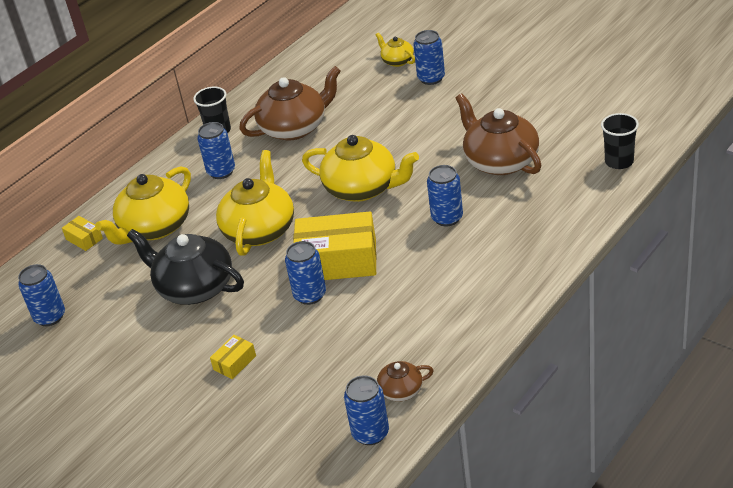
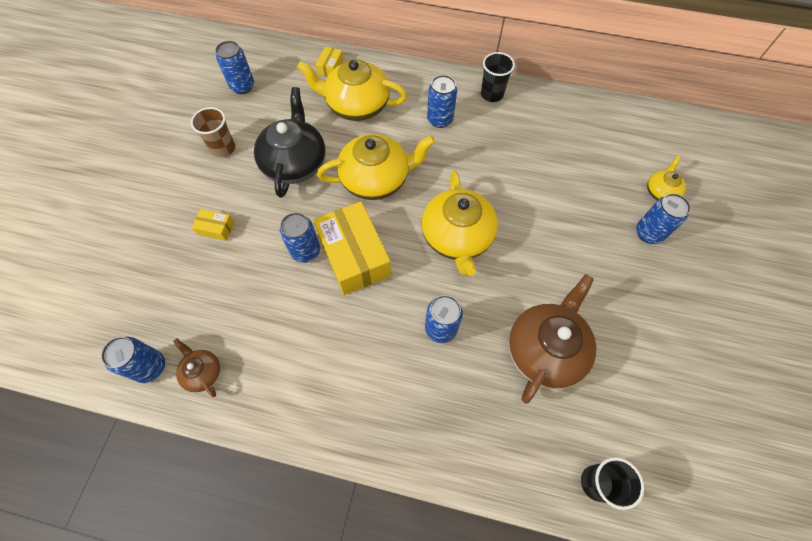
camera: 60 degrees right, 25 degrees up
(129, 344) = (223, 148): none -> brown cup
(295, 128) = (520, 148): brown teapot -> none

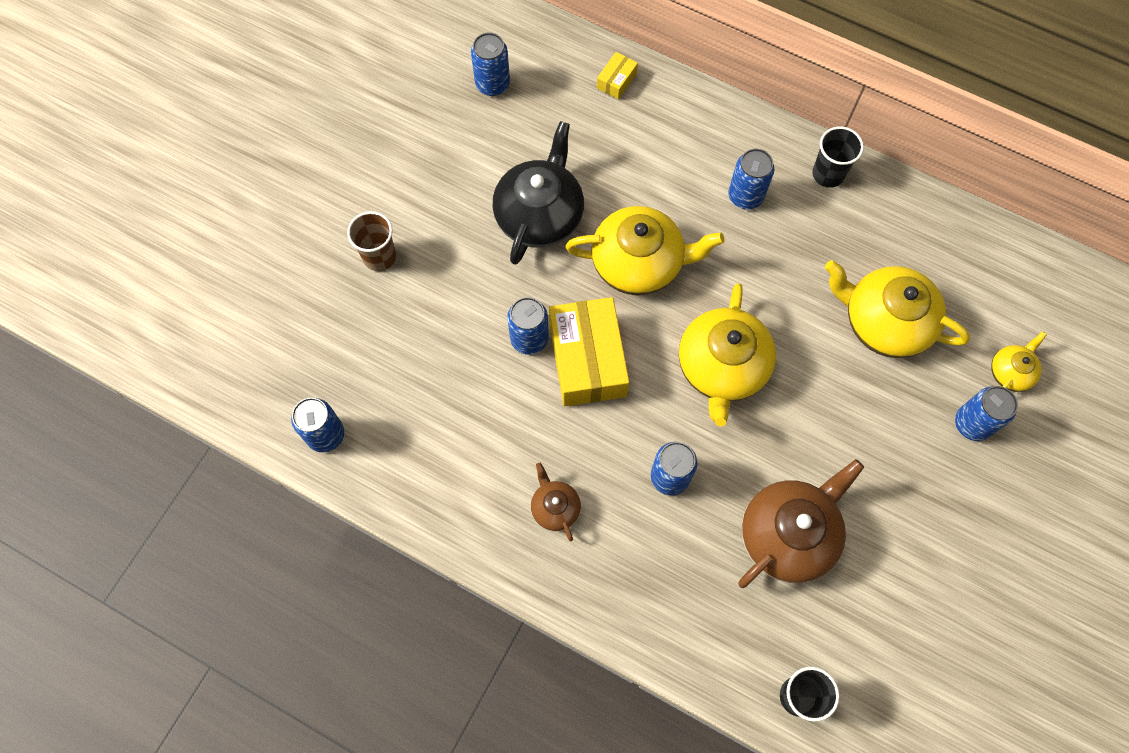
camera: 15 degrees right, 5 degrees up
(203, 372) = (383, 456): brown teapot -> brown teapot (555, 507)
(216, 228) = (425, 281): yellow box -> none
(223, 148) = (452, 172): brown cup -> brown cup (379, 256)
(356, 105) = (638, 148): yellow teapot -> yellow teapot (884, 321)

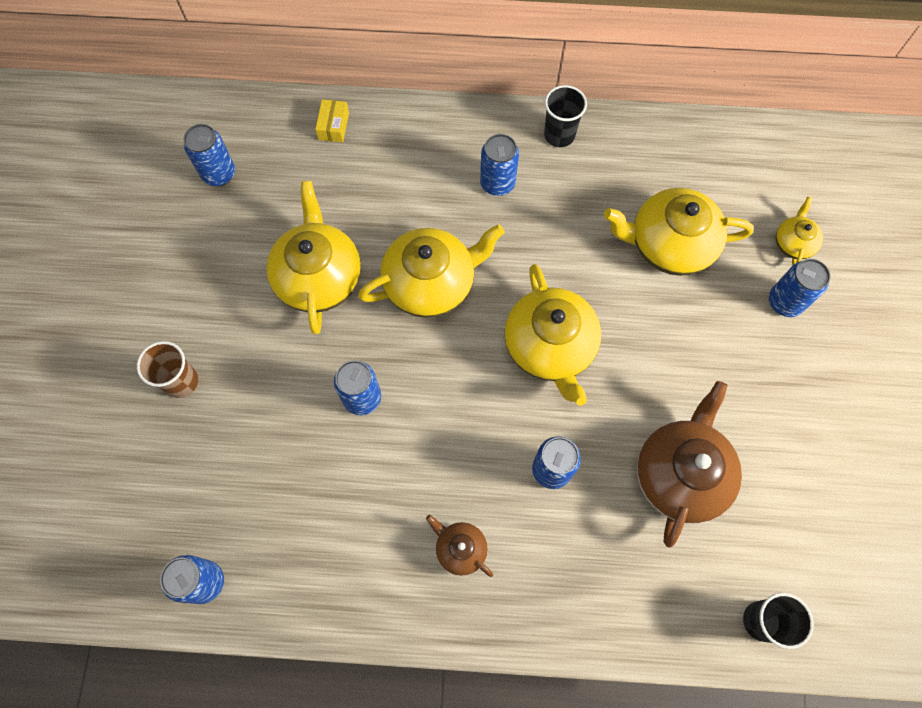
camera: 25 degrees left, 0 degrees up
(540, 214) = (318, 277): black teapot -> yellow teapot
(587, 359) = (425, 393): yellow box -> none

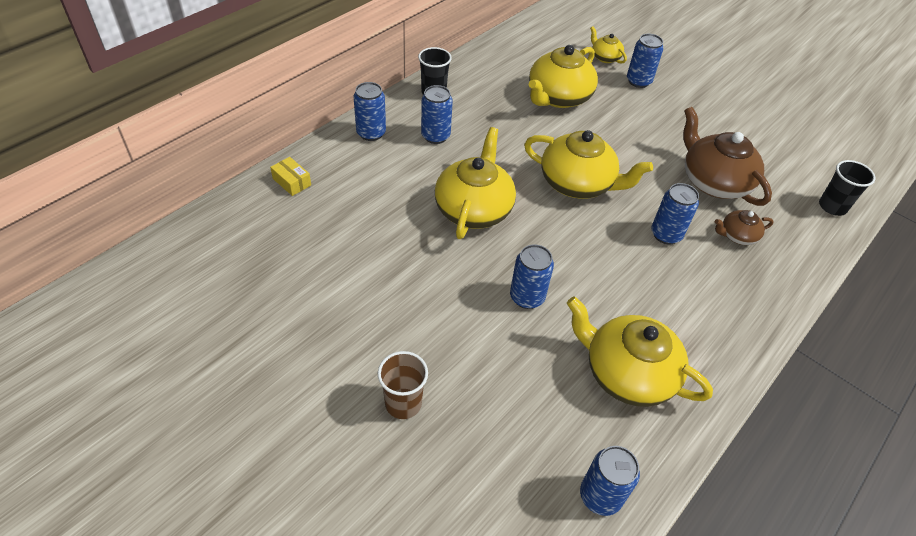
camera: 55 degrees left, 20 degrees down
(219, 174) = (246, 267): blue can -> blue can (371, 133)
(318, 277) = (403, 262): yellow teapot -> yellow teapot (627, 373)
(460, 549) = (689, 314): brown teapot -> brown teapot (737, 236)

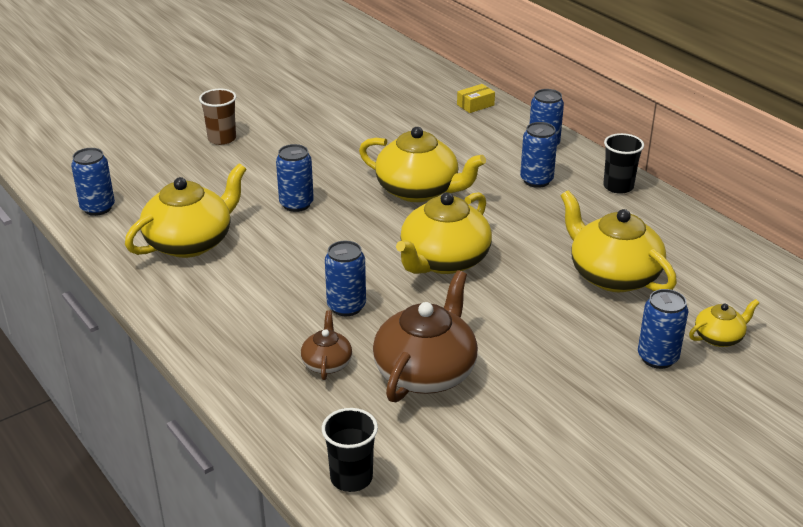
camera: 105 degrees right, 15 degrees down
(713, 182) = (426, 371): brown teapot -> brown teapot turned 45 degrees counterclockwise

